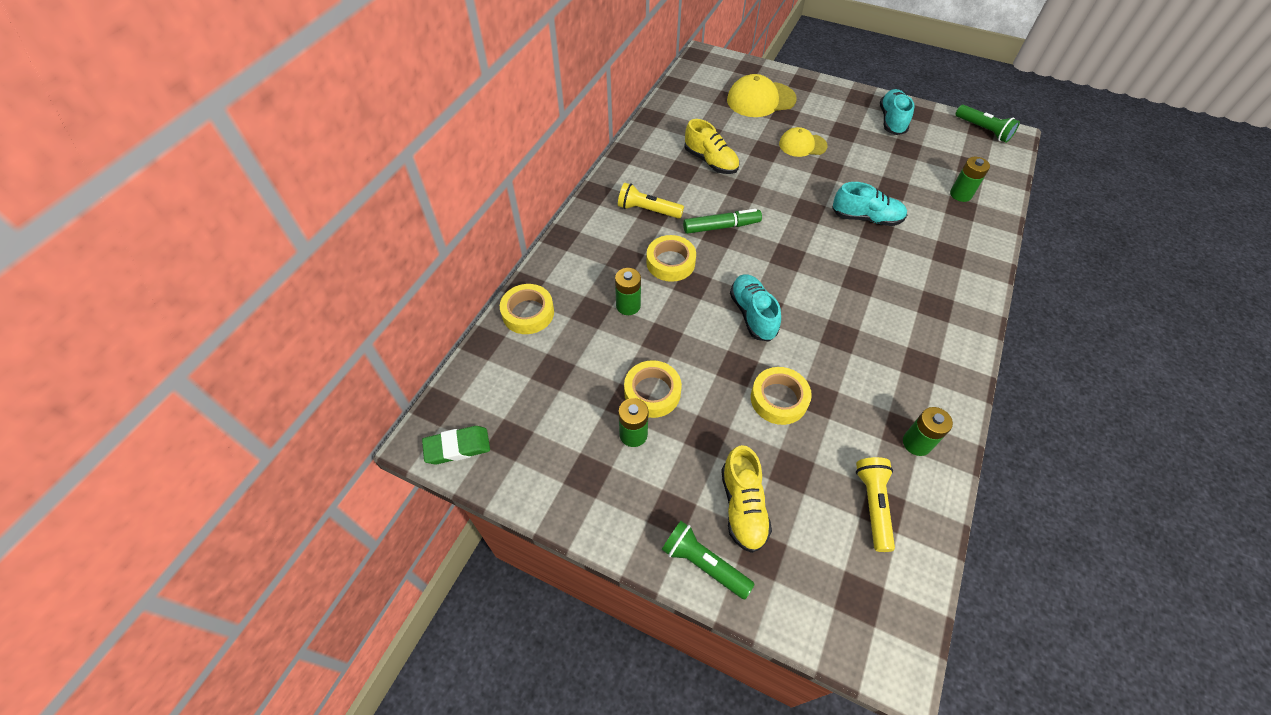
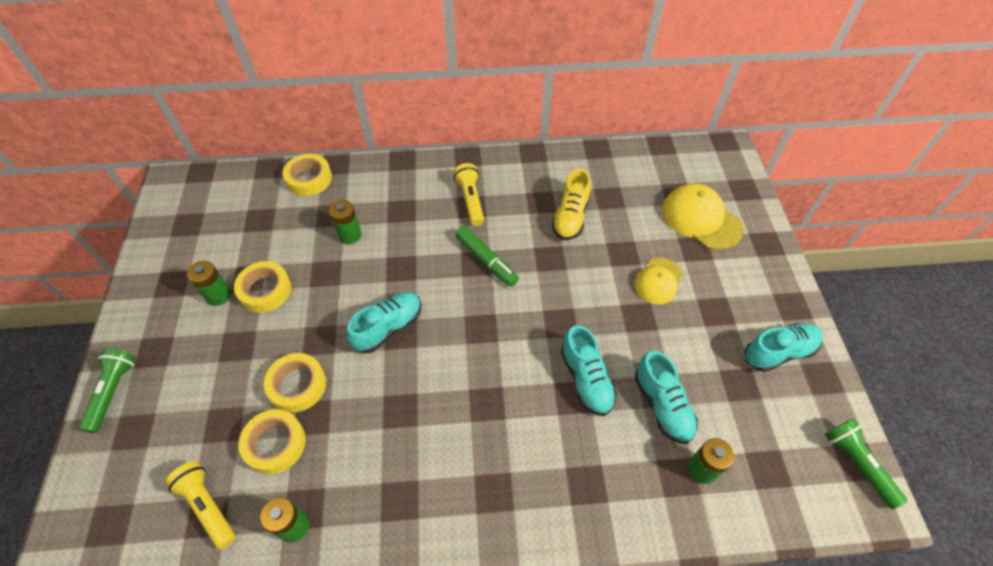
camera: 60 degrees right, 0 degrees up
(457, 447) = (170, 200): green eraser -> none
(670, 262) = (416, 242): yellow tape -> yellow tape (275, 444)
(742, 506) = (174, 399): yellow shoe -> none
(802, 145) = (658, 281): yellow cap -> yellow cap turned 120 degrees counterclockwise
(873, 505) = (207, 506): yellow flashlight -> yellow flashlight turned 105 degrees counterclockwise
(905, 190) = (662, 405): none -> turquoise shoe
(983, 130) = (856, 464): green flashlight -> green flashlight turned 135 degrees clockwise

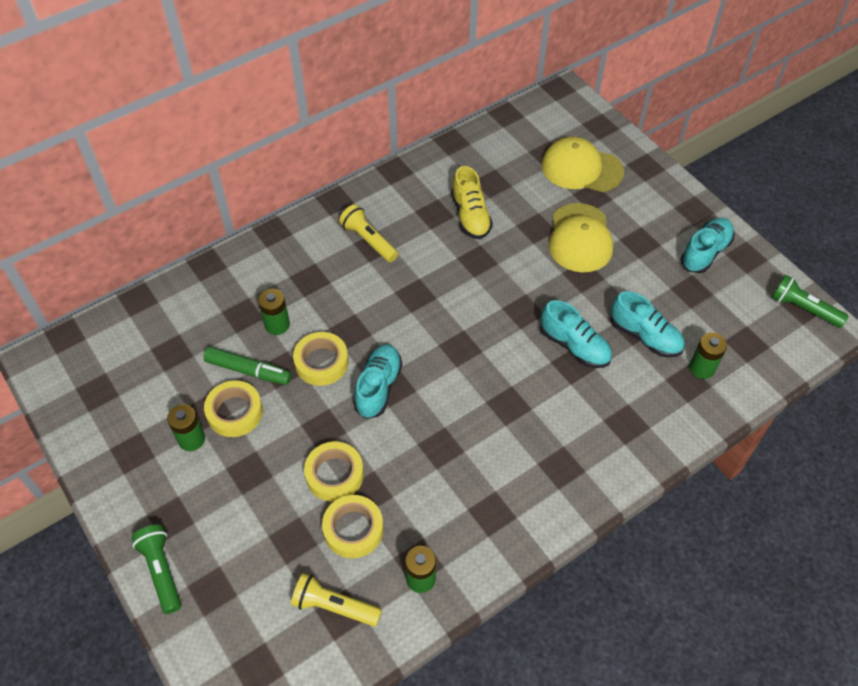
camera: 30 degrees left, 0 degrees up
(309, 179) = (191, 290): yellow tape -> yellow tape (321, 362)
(486, 260) = (423, 288): green marker -> green marker (248, 371)
(658, 281) = (580, 238): yellow cap -> yellow cap, size x1.56

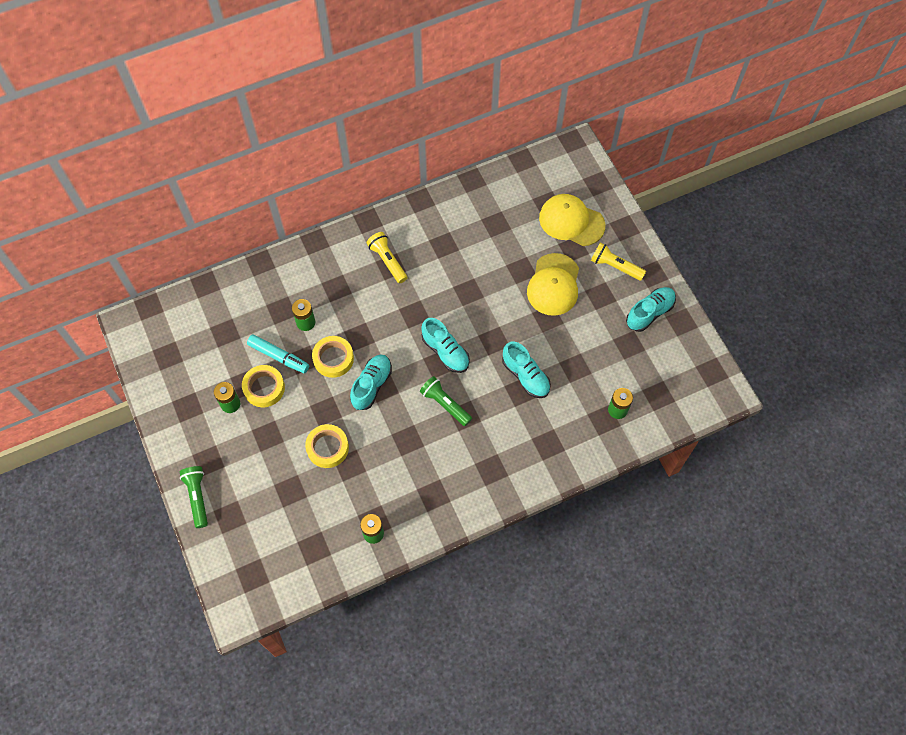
camera: 10 degrees right, 10 degrees up
(248, 371) = (279, 357): green marker -> turquoise marker
(334, 606) = (310, 542): yellow flashlight -> yellow flashlight (615, 266)
(353, 529) = (333, 490): yellow tape -> none
(470, 216) = (472, 251): yellow shoe -> none
(645, 336) = (581, 377): turquoise shoe -> turquoise shoe (445, 352)
(803, 308) = (711, 373): green flashlight -> green flashlight (445, 404)

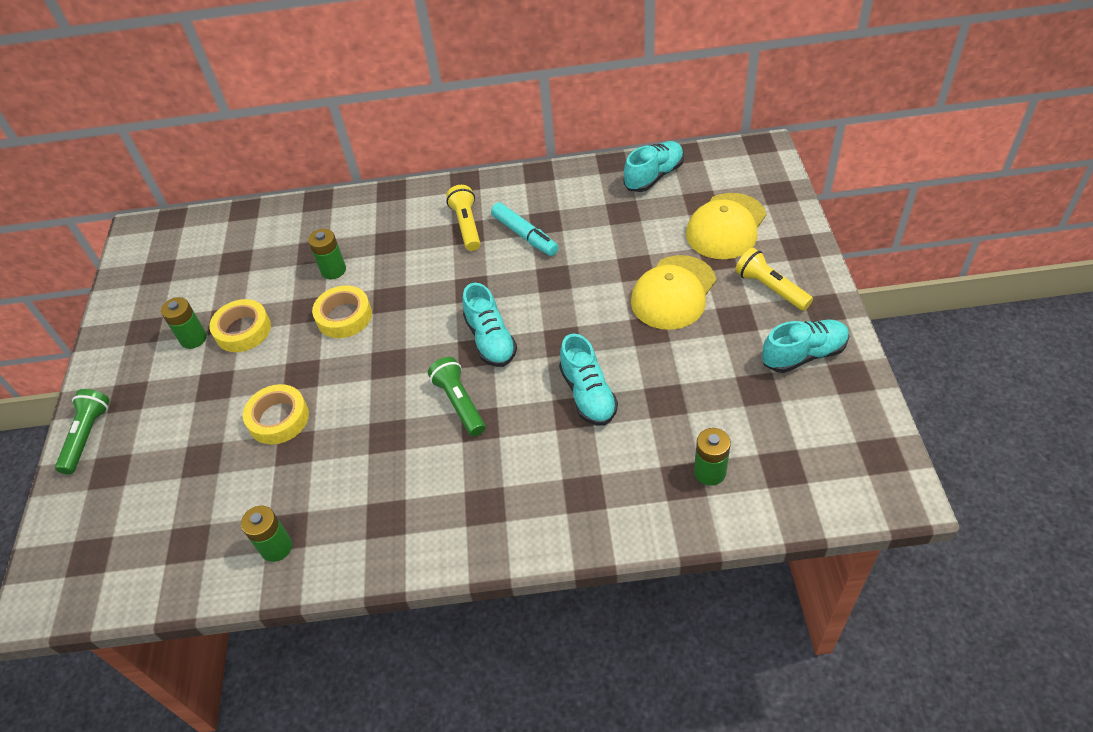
camera: 25 degrees right, 15 degrees down
(279, 357) = (281, 300): turquoise marker -> turquoise marker (525, 235)
(371, 385) = (375, 358): turquoise shoe -> turquoise shoe (654, 176)
(571, 221) = (726, 226): yellow cap -> yellow cap turned 105 degrees counterclockwise

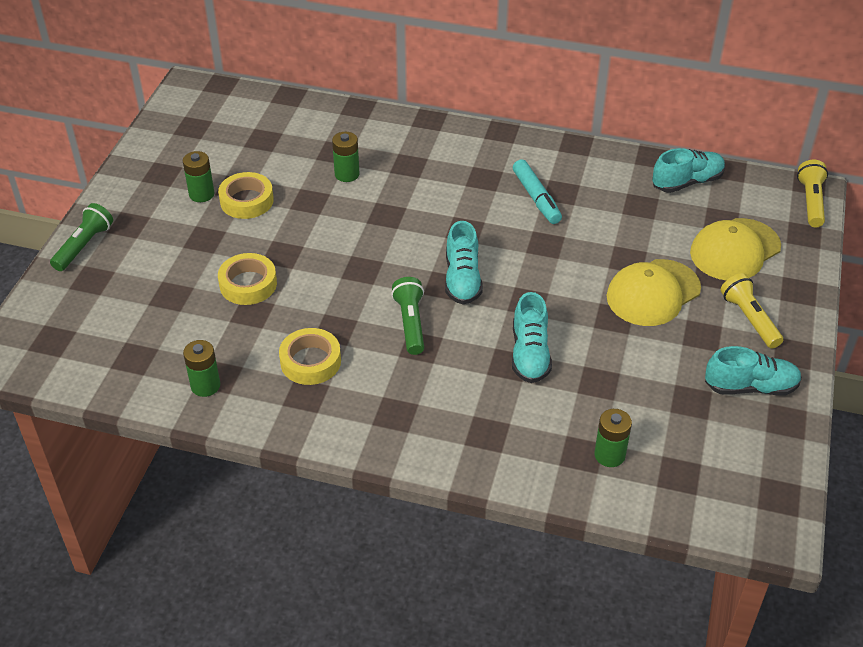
camera: 15 degrees right, 5 degrees down
(344, 316) = (340, 217): yellow tape -> yellow tape (310, 361)
(467, 225) = (486, 172): yellow flashlight -> yellow flashlight (811, 202)

